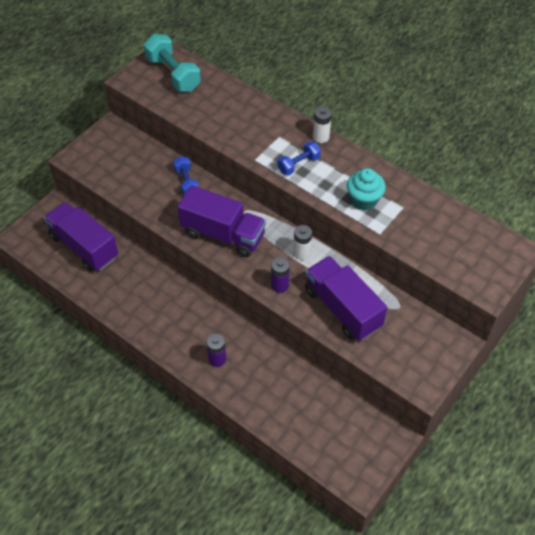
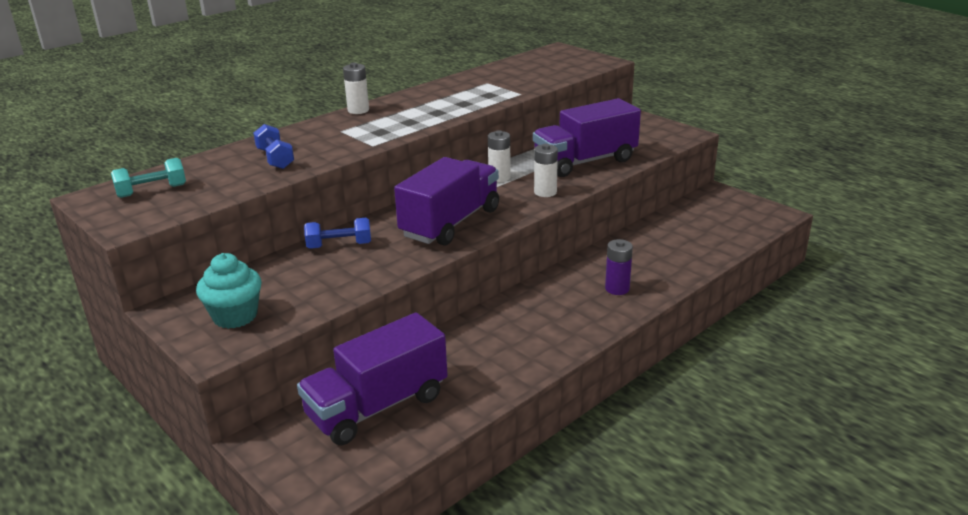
camera: 80 degrees left, 25 degrees down
(173, 74) = (152, 191): turquoise dumbbell -> turquoise dumbbell, size x0.59
(279, 285) = (545, 192): purple battery -> white battery
(298, 164) = (397, 123): blue dumbbell -> blue dumbbell (275, 159)
(364, 200) = (470, 97): turquoise cupcake -> turquoise cupcake (235, 316)

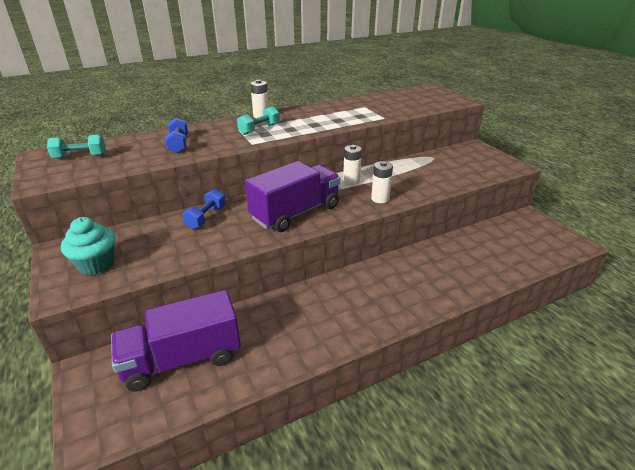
camera: 15 degrees right, 5 degrees up
(339, 245) = (206, 217): blue dumbbell -> blue dumbbell turned 75 degrees counterclockwise
(369, 127) = (259, 129): none -> turquoise dumbbell
(585, 162) = (422, 178): purple truck -> none
(617, 289) = (417, 289): purple battery -> none

